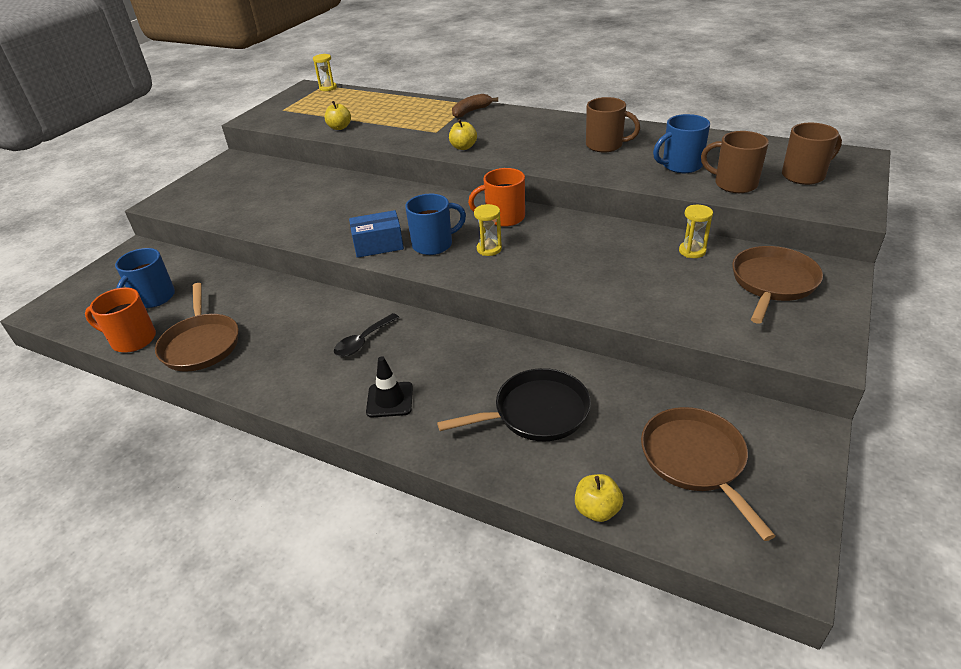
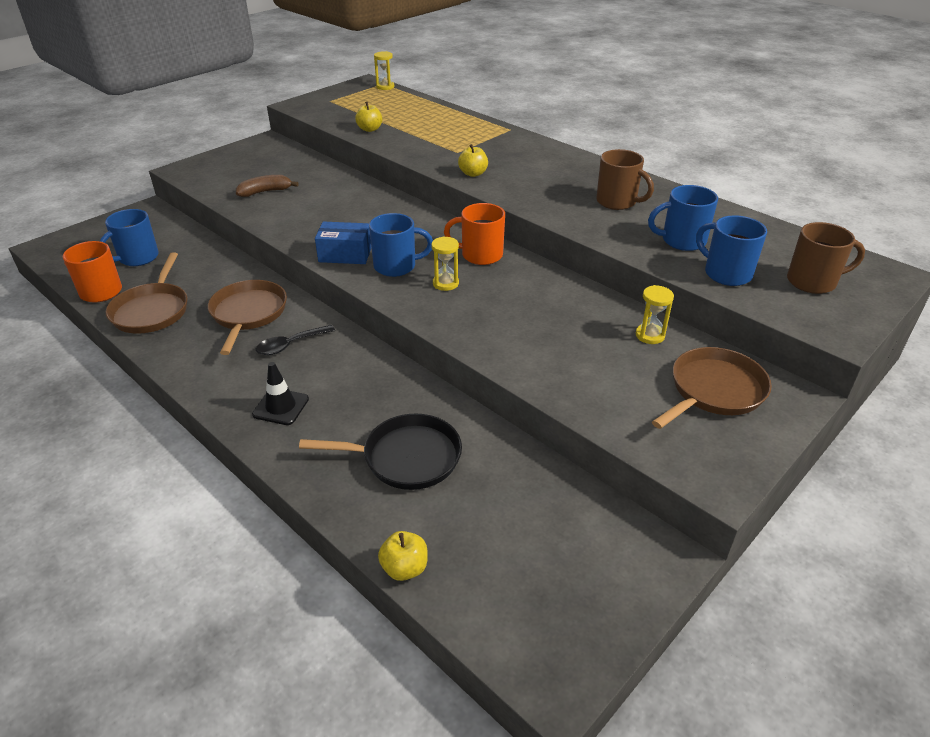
camera: 15 degrees right, 0 degrees up
(471, 111) = (505, 138): brown banana -> brown banana (265, 192)
(695, 460) = (531, 551): brown pan -> brown pan (248, 314)
(734, 184) = (726, 273): brown mug -> blue mug

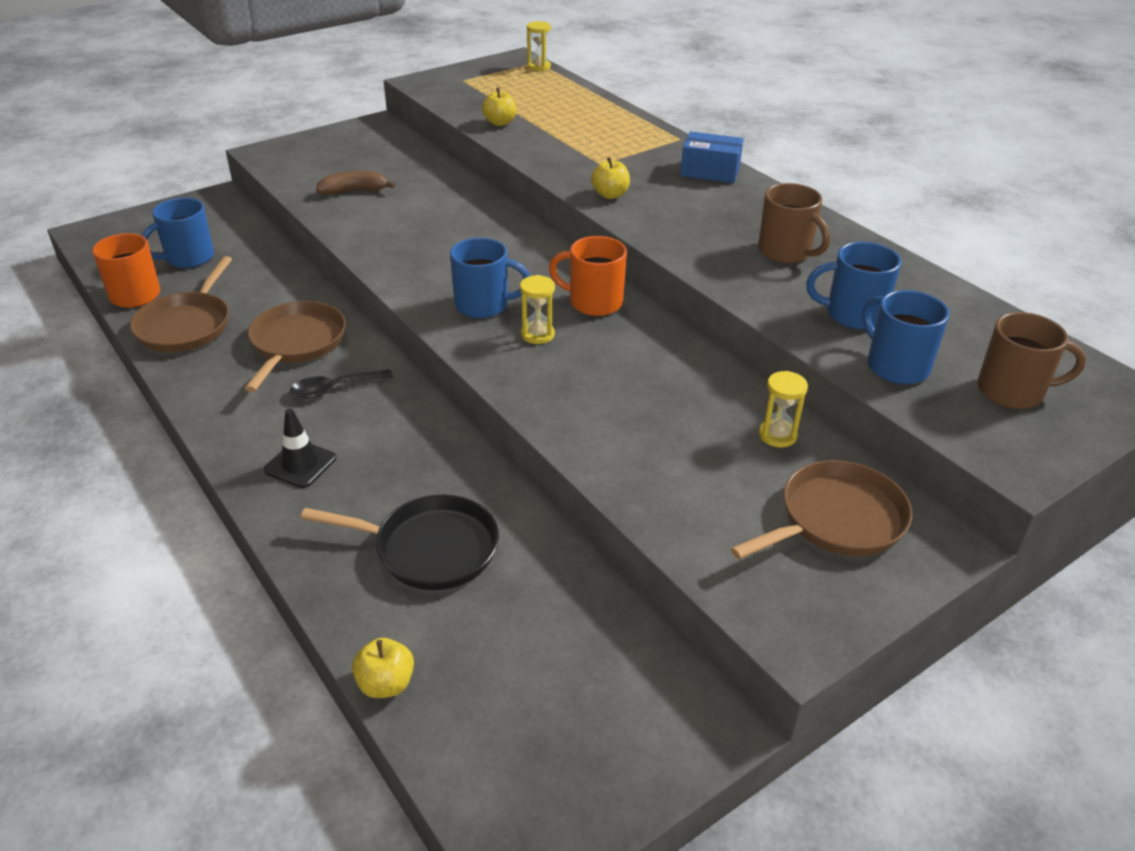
camera: 10 degrees right, 0 degrees up
(345, 254) = (425, 283): blue box -> blue box (710, 171)

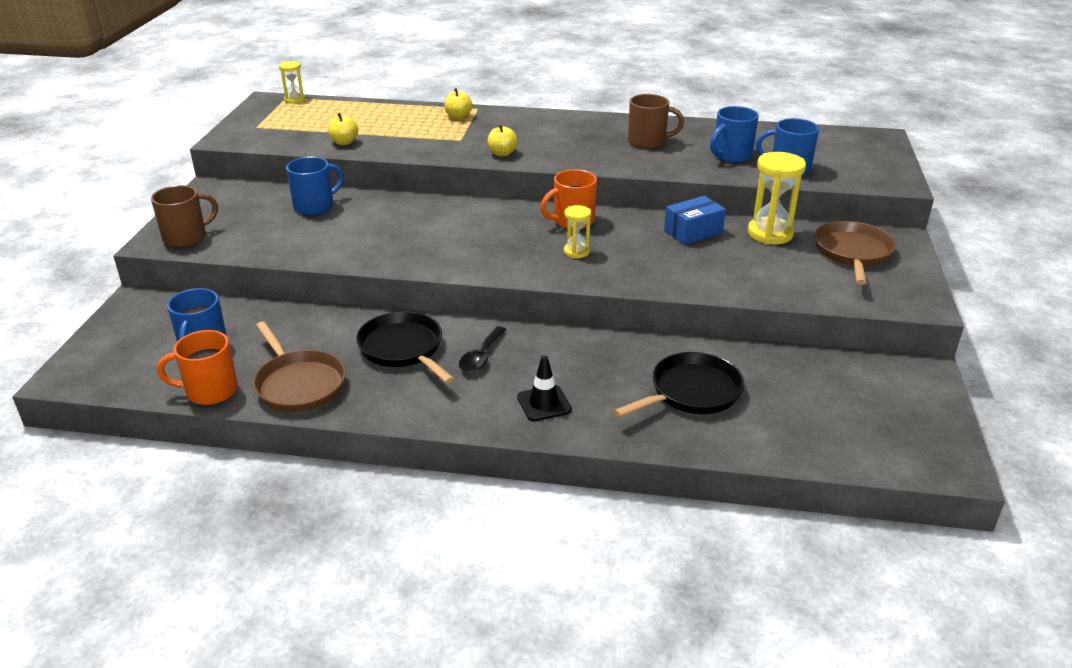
camera: 45 degrees left, 5 degrees down
(296, 343) = (403, 349): brown pan -> black pan
(354, 191) = (289, 234): brown banana -> none
(386, 684) = (788, 458): yellow apple -> yellow apple (458, 116)
(483, 305) = (516, 253): blue mug -> blue mug (315, 206)
(710, 171) = (530, 119): blue box -> blue box (693, 232)
(777, 435) = (770, 234): yellow hourglass -> yellow hourglass, size x1.78
(1012, 391) = (845, 156): brown mug -> brown mug (186, 237)

